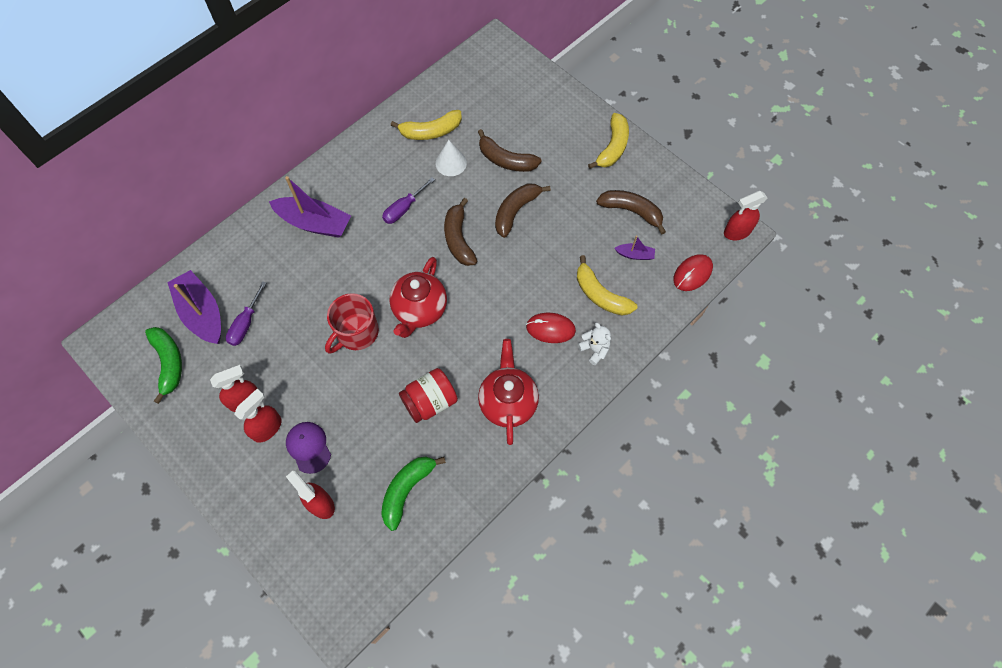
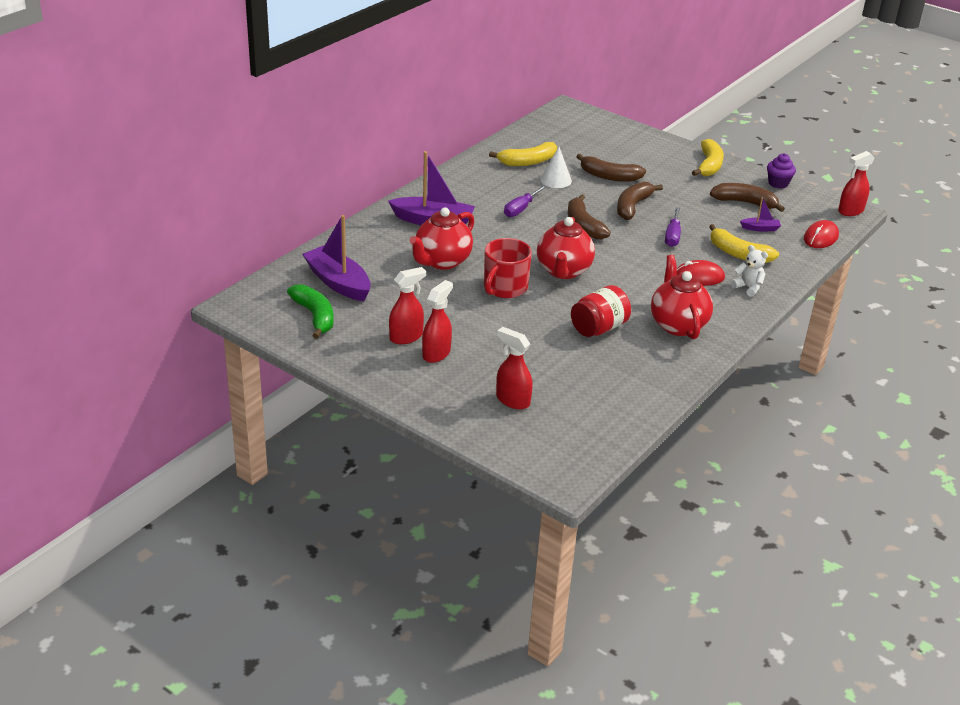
camera: 10 degrees left, 30 degrees down
(245, 324) = (387, 287): purple screwdriver -> purple screwdriver (672, 236)
(307, 287) = (442, 261): none -> red teapot
(308, 447) = (485, 364): purple cap -> none
(407, 490) = (599, 386): green banana -> none
(675, 181) = (778, 183): none -> purple cupcake

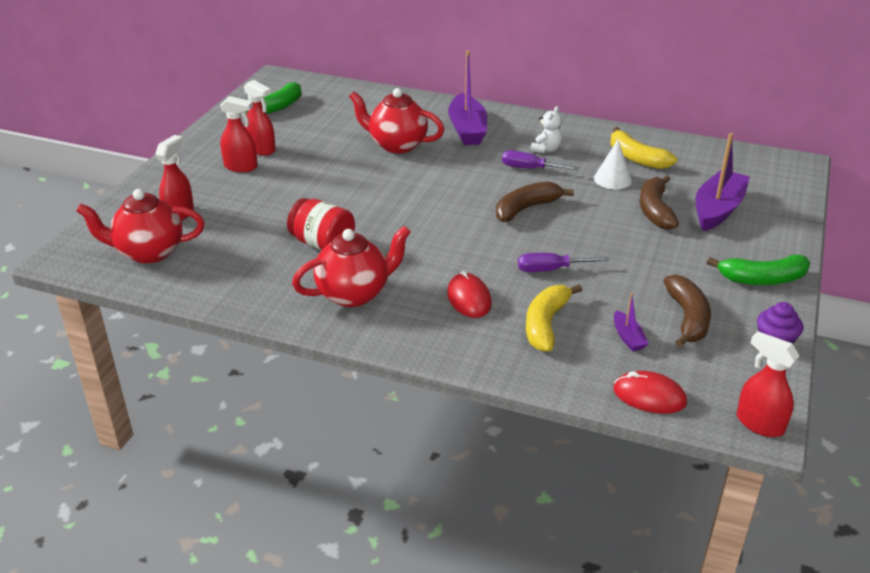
camera: 75 degrees right, 0 degrees up
(338, 282) = (332, 107): purple boat -> purple boat (717, 209)
(504, 288) = (369, 182): red mug -> none
(563, 271) = (422, 209): red teapot -> red teapot (148, 252)
(632, 207) = (597, 234): brown banana -> none
(709, 165) = (762, 279): yellow banana -> green banana
(748, 287) = (468, 339): white teddy bear -> white teddy bear (546, 149)

